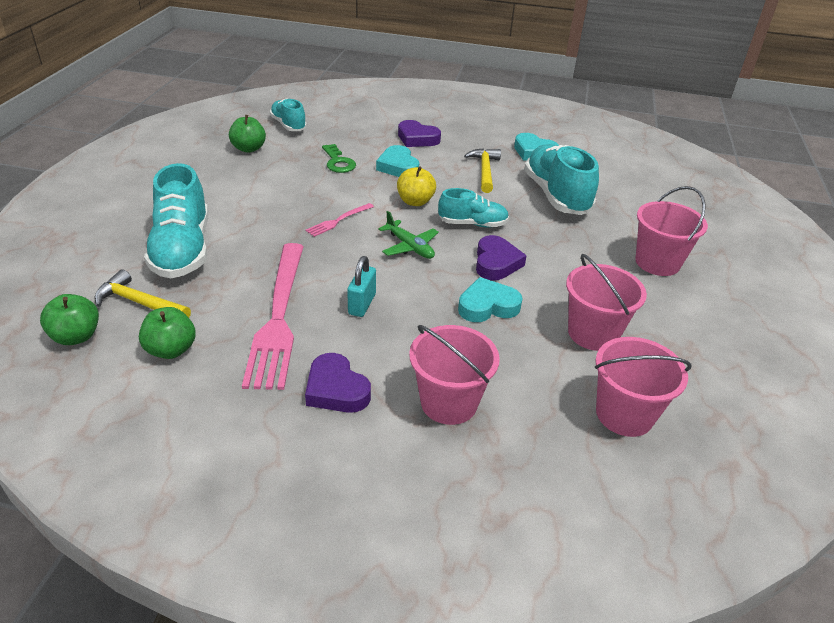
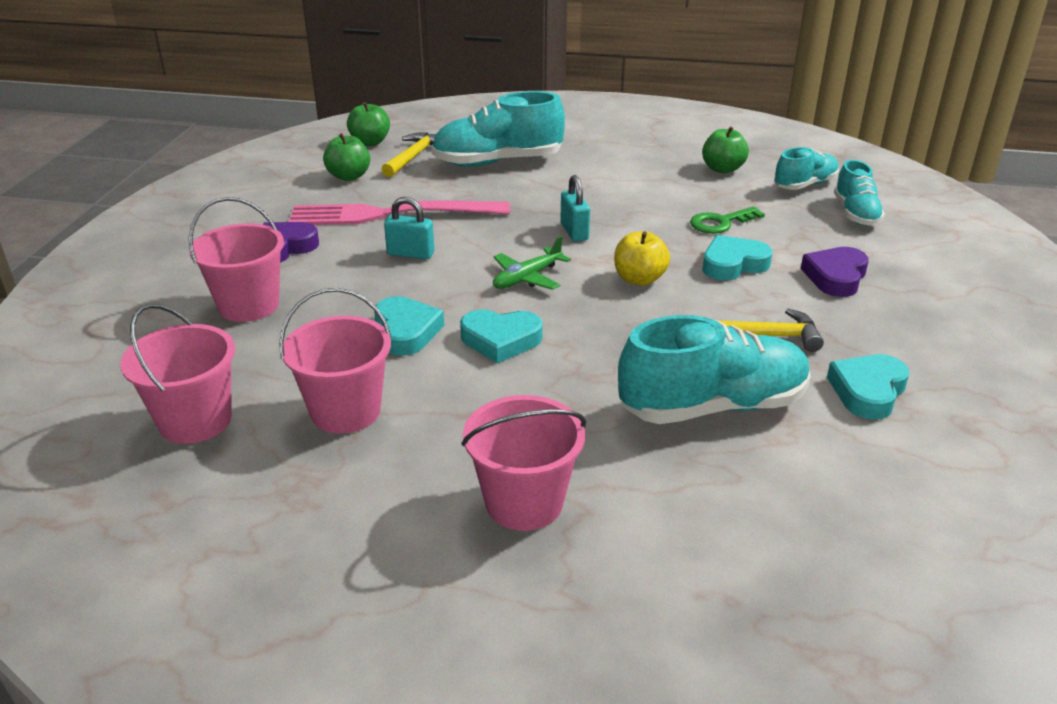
camera: 90 degrees right, 5 degrees down
(338, 221) = (574, 231): pink fork -> turquoise padlock
(472, 224) = (595, 323): turquoise shoe -> turquoise shoe (855, 214)
(496, 263) = (500, 340): purple heart -> turquoise heart

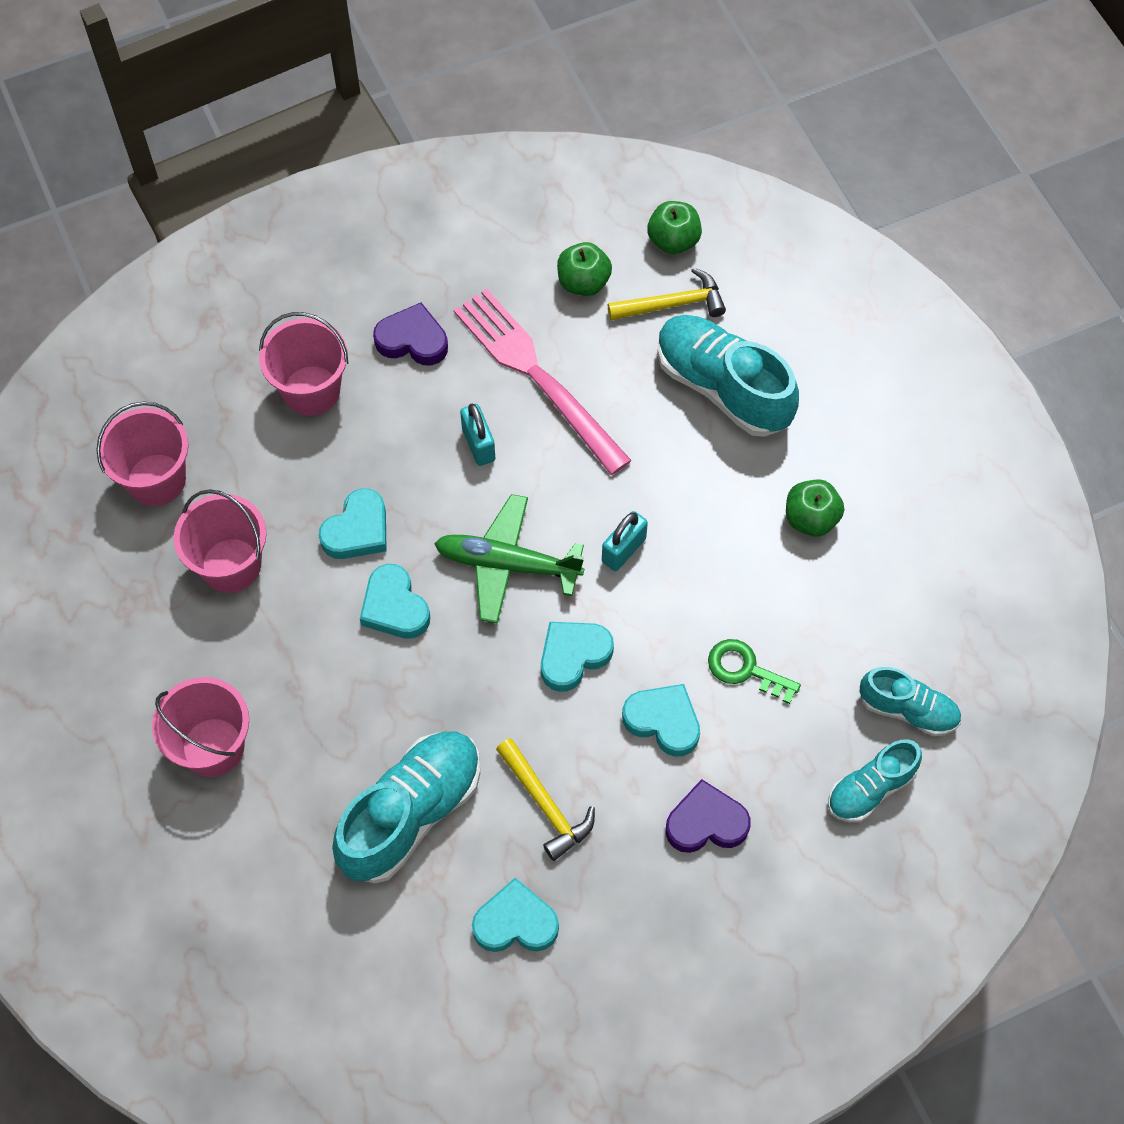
camera: 55 degrees right, 30 degrees up
(527, 278) = (507, 564): green plane -> green plane, size x1.54
(639, 279) = (573, 656): yellow apple -> turquoise heart
(712, 406) = (411, 814): turquoise shoe -> turquoise shoe turned 90 degrees counterclockwise
(722, 169) = (884, 609): green apple -> green apple (811, 519)

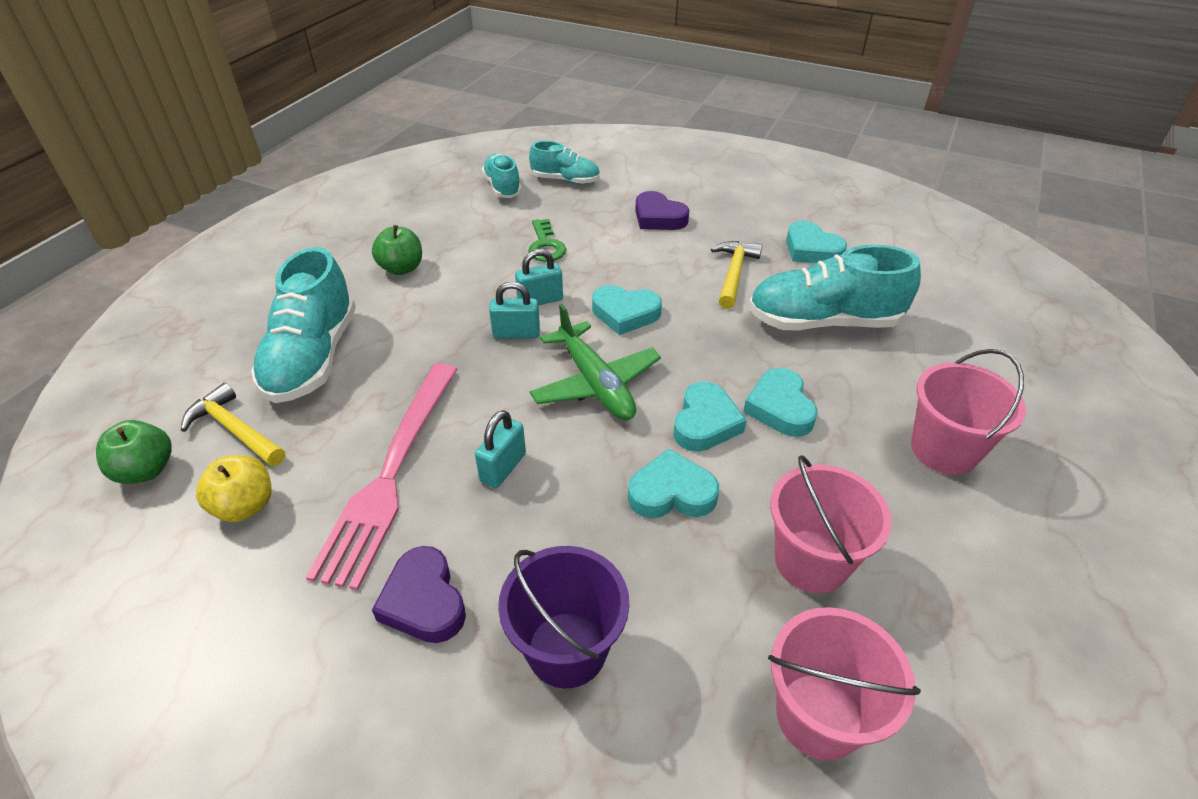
camera: 130 degrees left, 20 degrees down
(311, 390) = (567, 649): pink bucket -> purple bucket
(583, 282) = (245, 506): green apple -> yellow apple
(655, 601) = (540, 300): none -> turquoise padlock
(663, 721) = (620, 258): turquoise heart -> turquoise heart (780, 408)

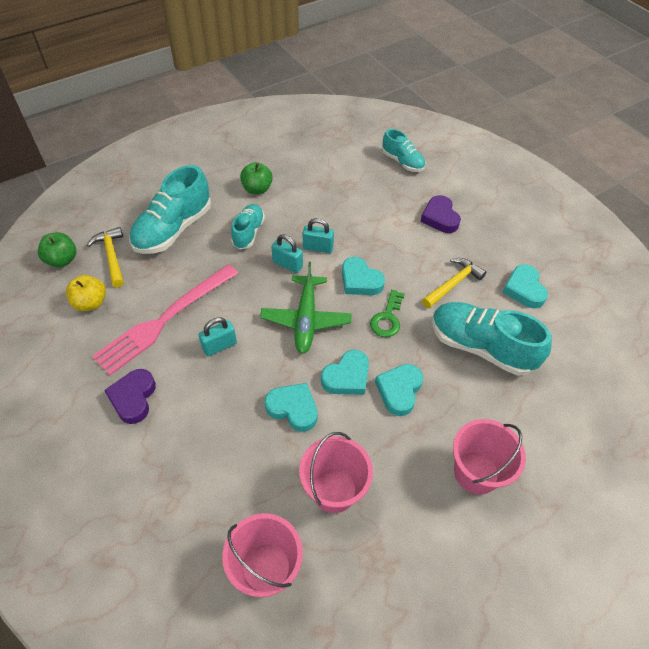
camera: 30 degrees right, 10 degrees up
(502, 187) = (358, 151): turquoise shoe -> turquoise shoe (248, 233)
(545, 245) = (351, 208): green key -> green key (387, 318)
(567, 649) = (177, 461): purple bucket -> none

